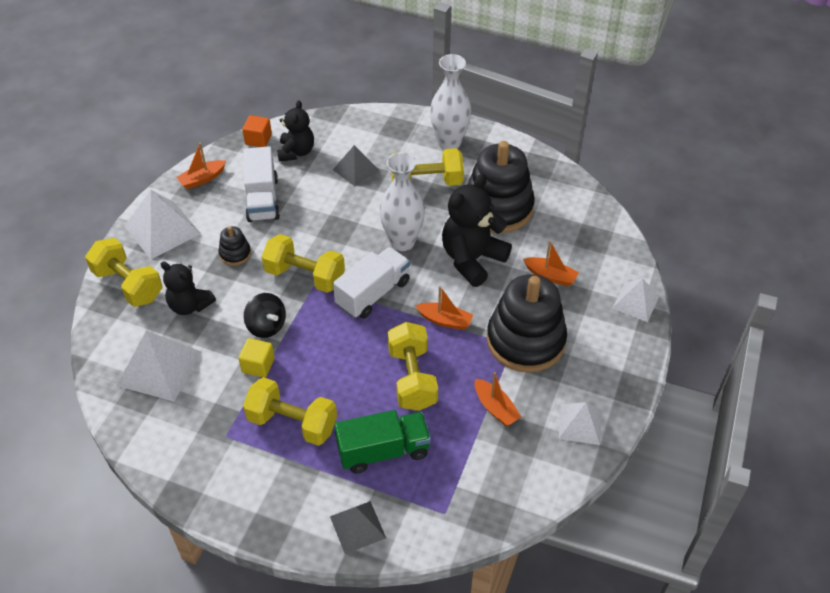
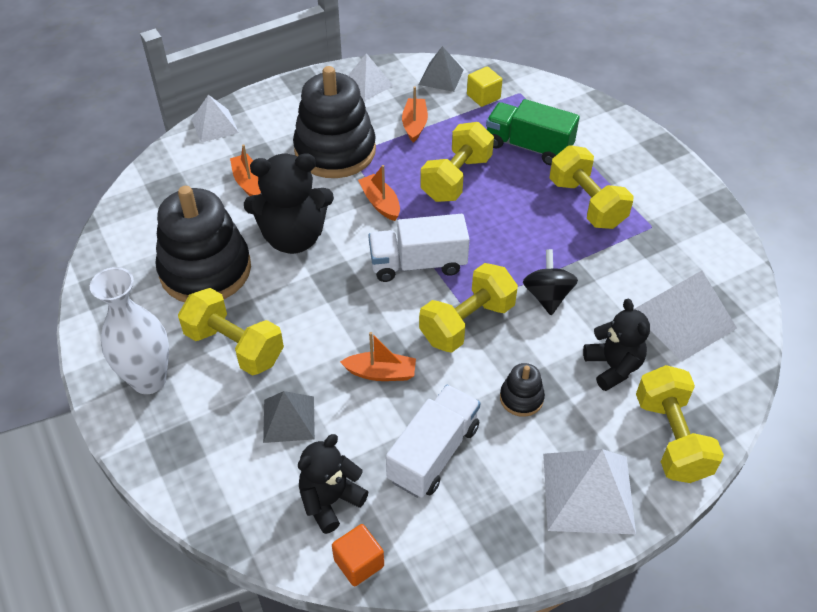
camera: 140 degrees left, 0 degrees up
(202, 179) = (485, 544): orange boat -> orange boat (381, 373)
(258, 365) = (582, 265): yellow cube -> yellow cube (483, 97)
(305, 276) = (467, 323): yellow dumbbell -> yellow dumbbell turned 75 degrees clockwise
(357, 527) = (589, 117): grey pyramid -> grey pyramid (441, 77)
(402, 242) = (336, 296): white vase -> none

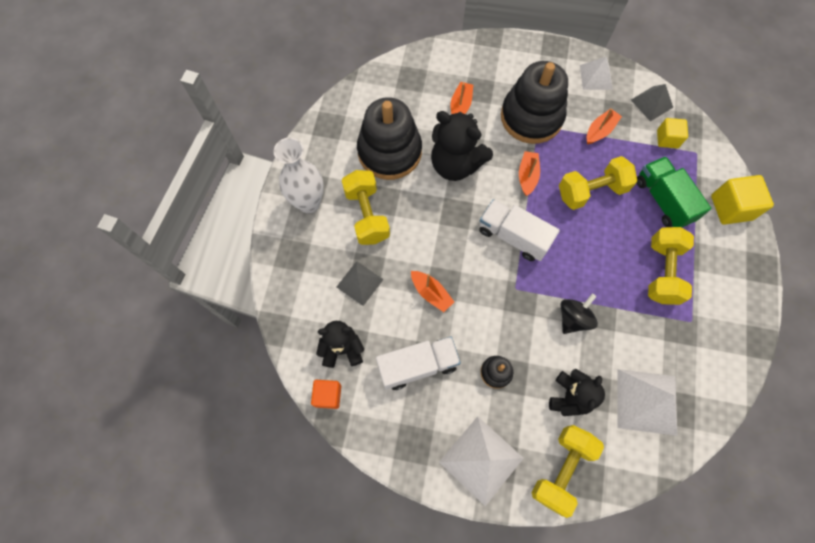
camera: 40 degrees right, 20 degrees up
(215, 125) = (473, 48): white pyramid -> none
(467, 323) = (508, 299): yellow dumbbell -> none
(592, 117) = (731, 208): none -> yellow cube

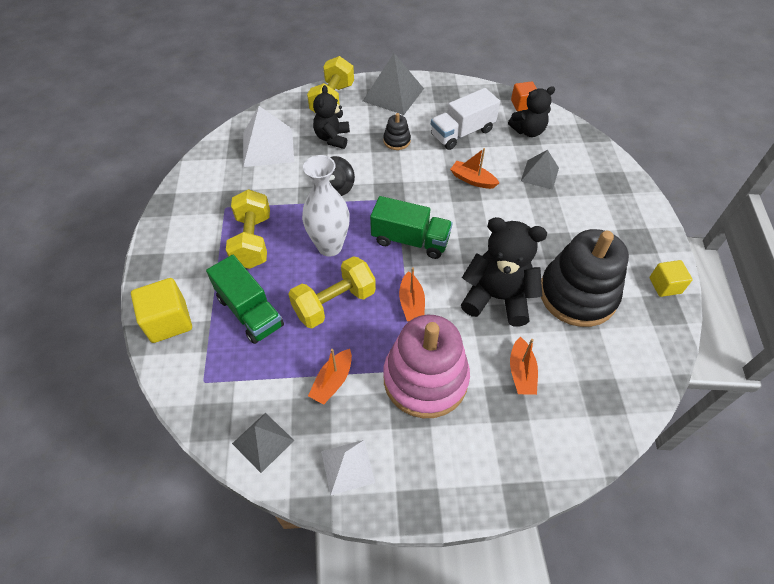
camera: 165 degrees right, 15 degrees down
(309, 203) = (628, 226): white vase -> white vase (330, 246)
(367, 215) = (565, 227): yellow dumbbell -> none
(481, 460) = (393, 94): white pyramid -> grey pyramid
(513, 236) = (410, 240): white truck -> green truck
(531, 117) = (425, 379): black stacking toy -> pink stacking toy
(667, 139) = (242, 391): yellow cube -> yellow cube (665, 285)

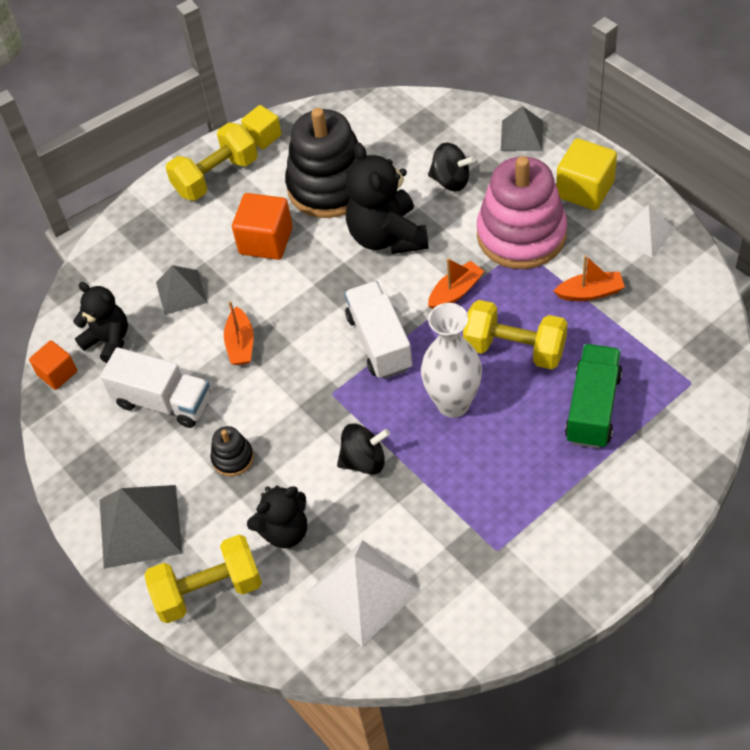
camera: 120 degrees left, 0 degrees up
(168, 321) = (673, 466): yellow cube -> yellow cube (585, 189)
(252, 241) = (514, 479): yellow dumbbell -> yellow dumbbell (216, 176)
(263, 441) = (687, 298): grey pyramid -> grey pyramid (521, 135)
(410, 240) = (379, 342): green truck -> white truck
(521, 372) = (451, 181): orange boat -> black spinning top
(550, 232) = (266, 241): none -> orange cube

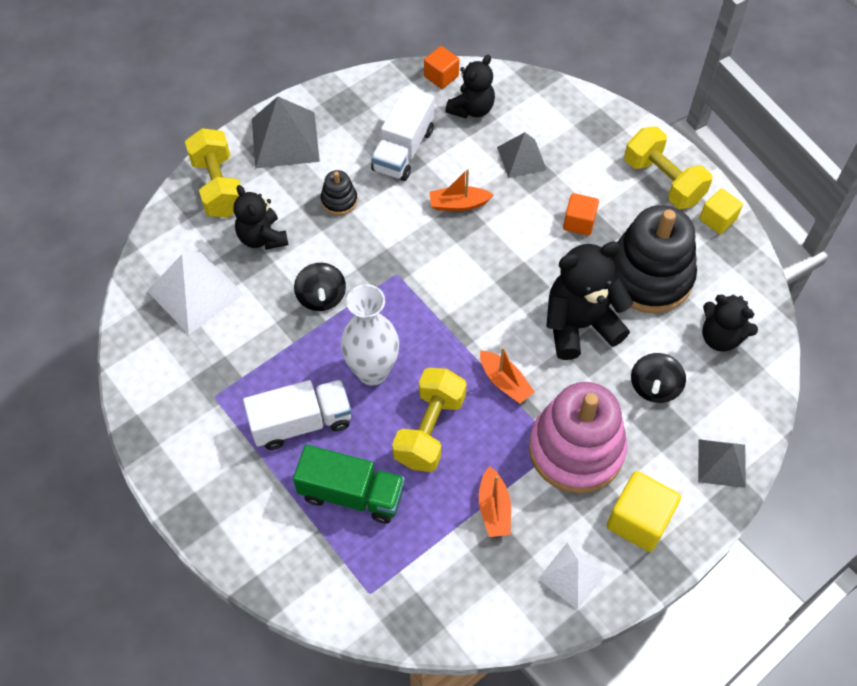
camera: 85 degrees right, 5 degrees up
(266, 241) = (579, 222): orange cube -> orange cube, size x0.64
(379, 342) = (449, 313): white truck -> white truck (301, 422)
(394, 135) = (720, 337): none -> black teddy bear

